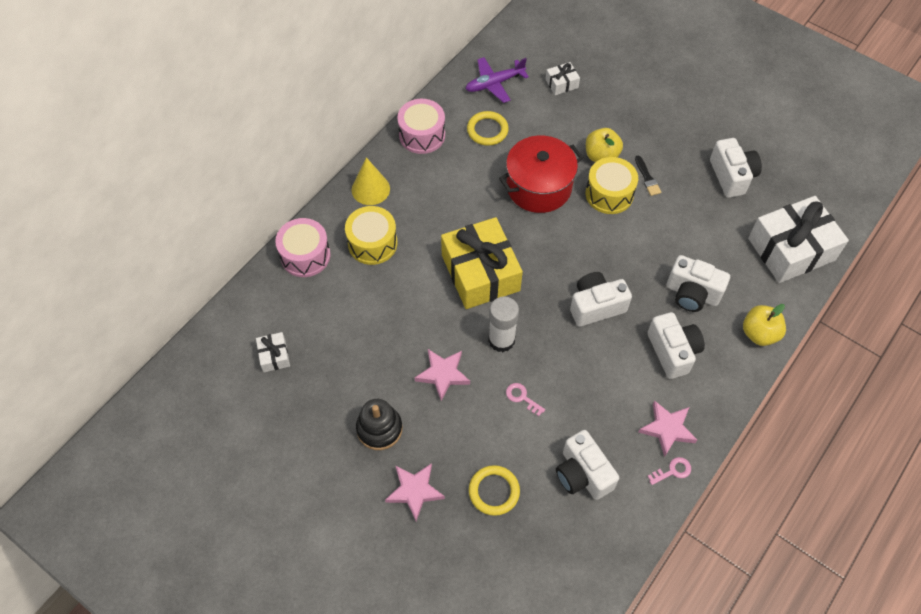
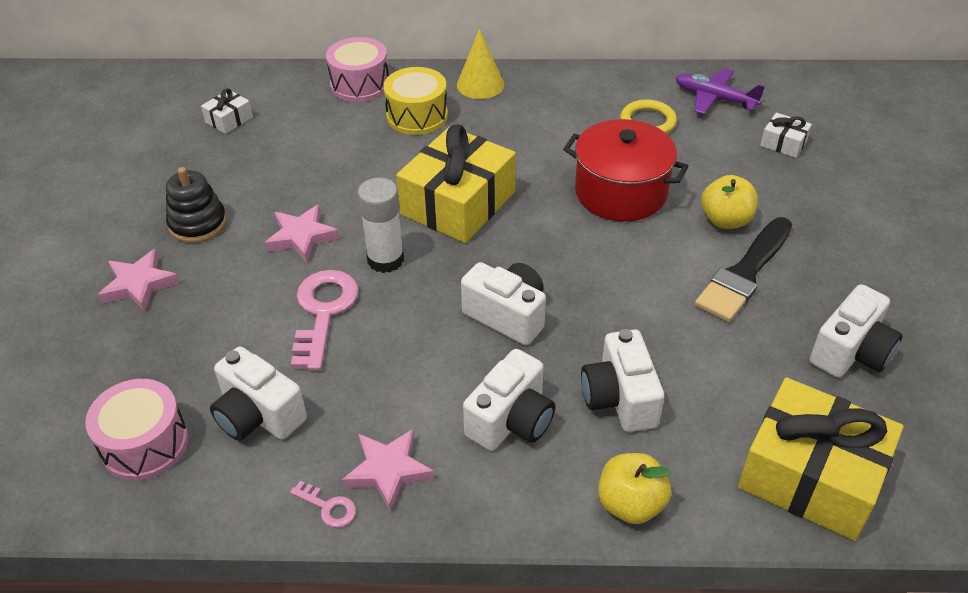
camera: 55 degrees right, 15 degrees down
(422, 135) = (585, 84): pink drum -> pink drum (145, 444)
(494, 491) = (180, 347): yellow ring -> none
(522, 397) = (323, 312): pink key -> pink key, size x2.12
(582, 474) = (258, 415): white camera -> white camera turned 75 degrees counterclockwise
(609, 194) = (680, 252): yellow drum -> none
(647, 178) = (744, 274): black brush -> black brush, size x2.15
(791, 249) = (811, 476): white gift -> yellow gift

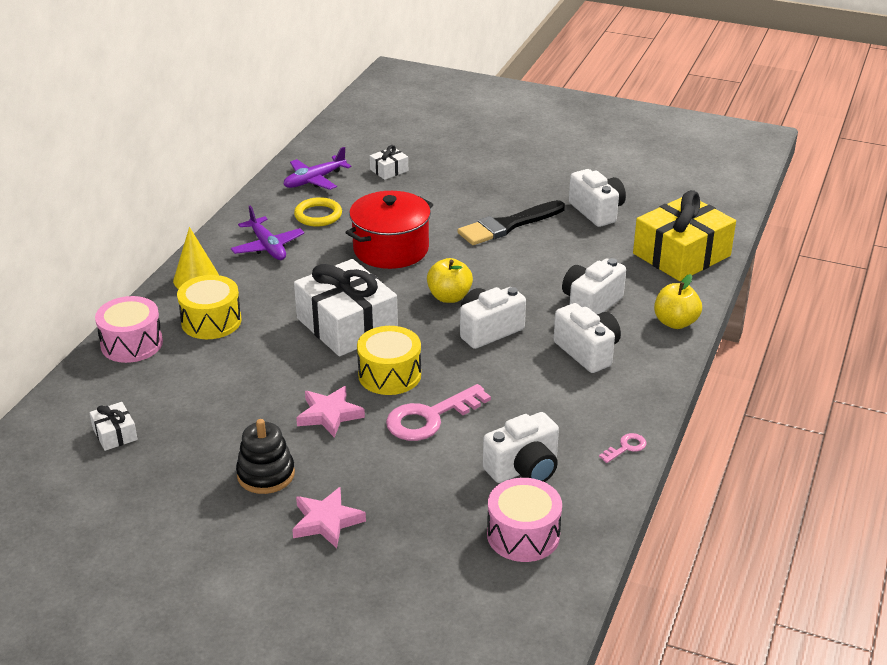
camera: 70 degrees left, 10 degrees down
(323, 312) = (430, 418): pink key -> pink key turned 60 degrees counterclockwise
(385, 260) = (389, 375): white glue stick -> yellow drum
(388, 471) = (606, 414): pink star -> none
(458, 203) = (347, 325): yellow gift -> white gift
(564, 108) = (267, 247): none -> purple plane
(619, 399) = (590, 304): white camera -> white camera turned 120 degrees clockwise
(725, 220) = (451, 216): yellow apple -> yellow apple (449, 297)
(744, 274) = (508, 225): black brush -> black brush turned 90 degrees clockwise

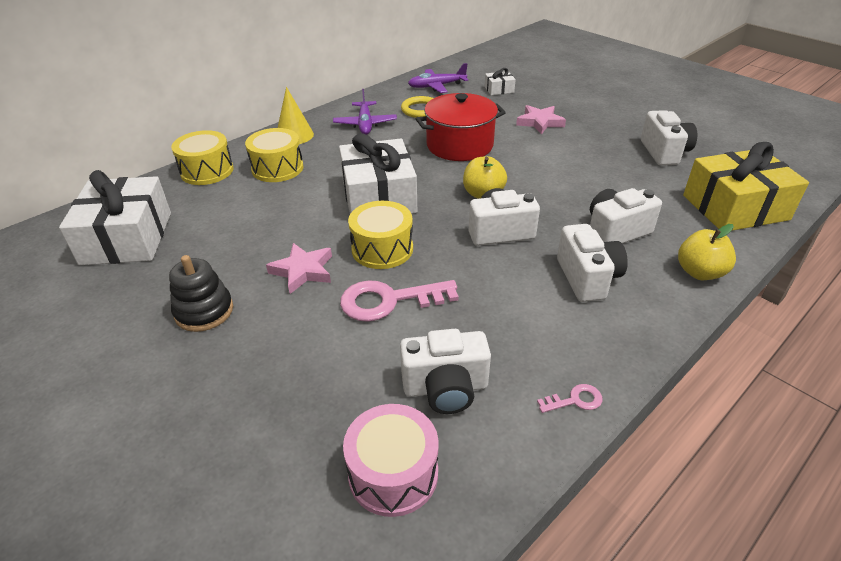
camera: 25 degrees right, 5 degrees up
(115, 434) = (127, 238): white gift -> white gift, size x2.29
(132, 344) = (207, 171): pink drum -> yellow drum
(326, 521) = (213, 379): pink star -> pink star (540, 122)
(508, 225) = (573, 147): black brush -> none

